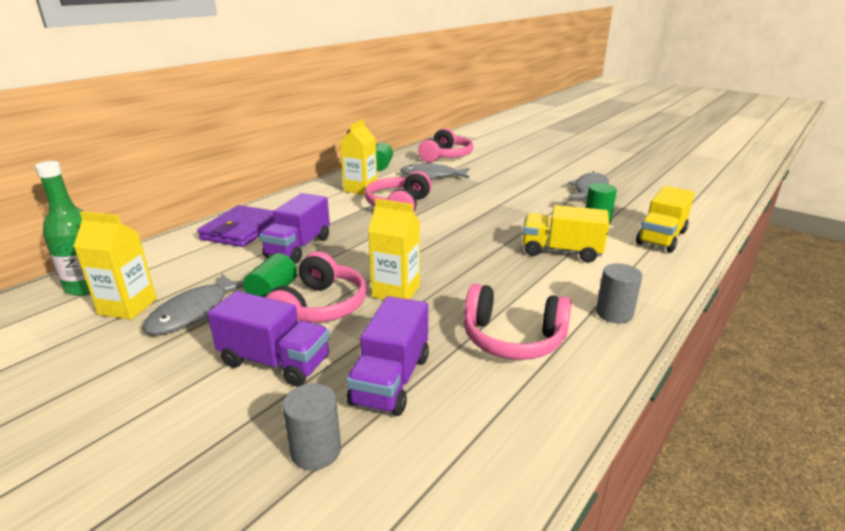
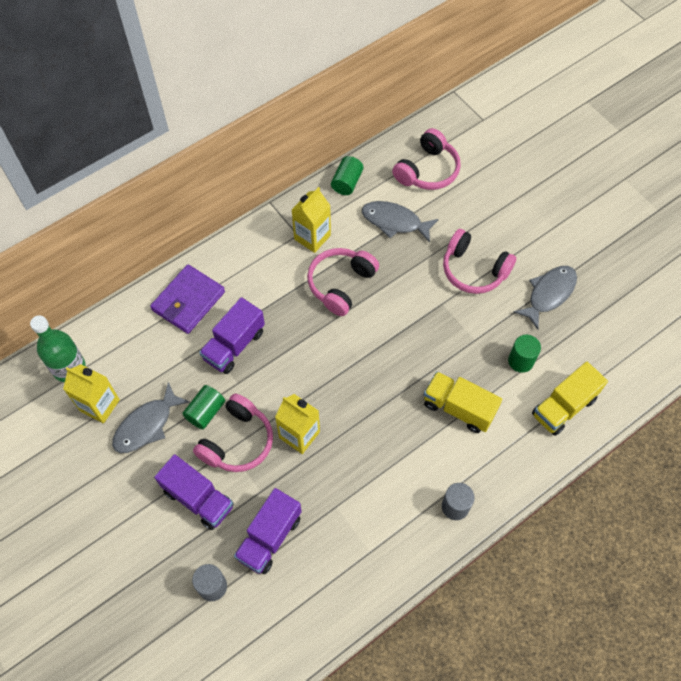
camera: 15 degrees right, 35 degrees up
(512, 338) = (366, 516): pink headphones -> pink headphones (474, 270)

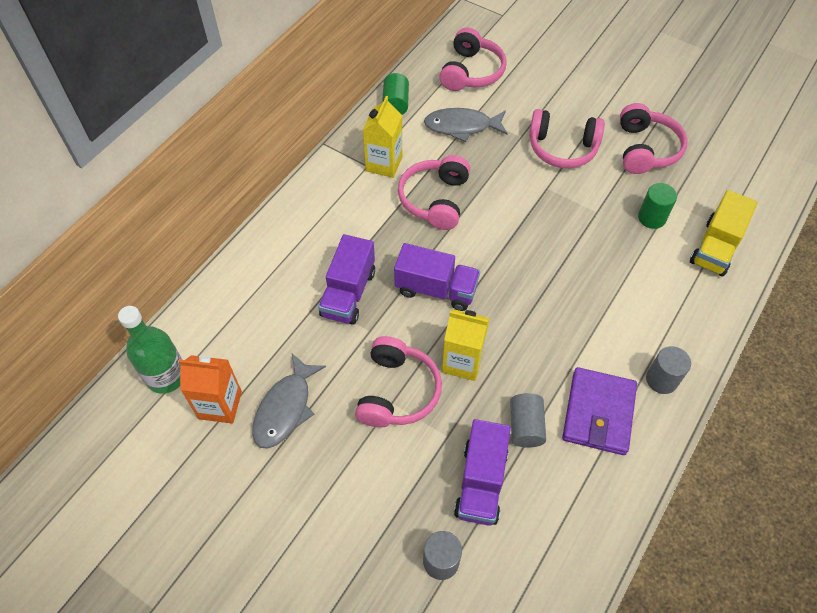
camera: 20 degrees left, 5 degrees down
(100, 405) = (220, 405): yellow carton -> orange carton
(188, 301) = (277, 264): purple wallet -> purple wallet (598, 413)
(198, 499) = (380, 468): purple truck -> purple truck (436, 289)
(205, 412) = (347, 372): green cylinder -> none
(325, 505) = (525, 426): none -> grey cylinder
(458, 408) = (614, 281): yellow truck -> none
(549, 294) = (645, 149): grey fish -> pink headphones

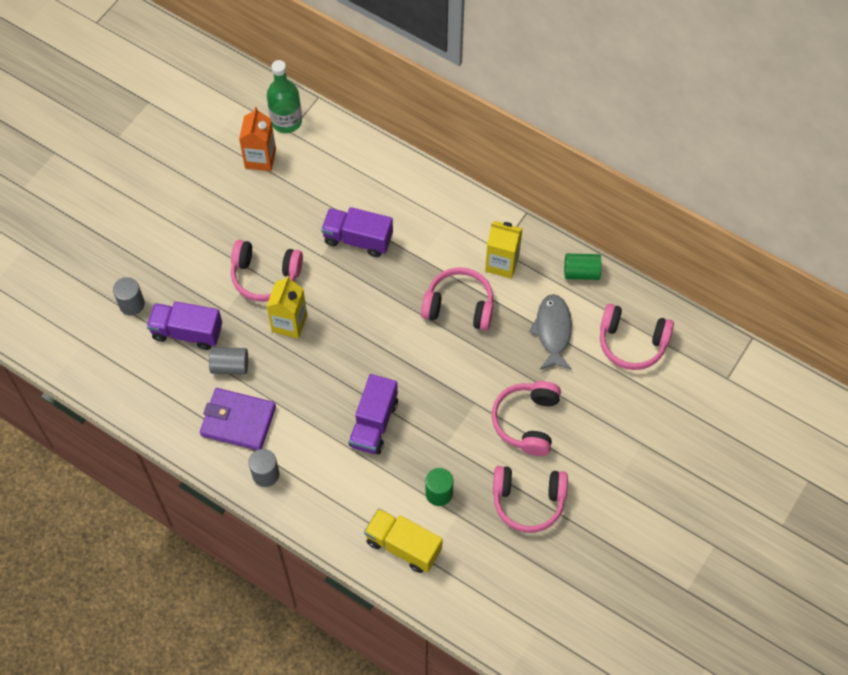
camera: 90 degrees right, 5 degrees up
(285, 408) = (255, 201): grey fish -> none
(436, 289) = (360, 305): purple truck -> purple truck (373, 423)

